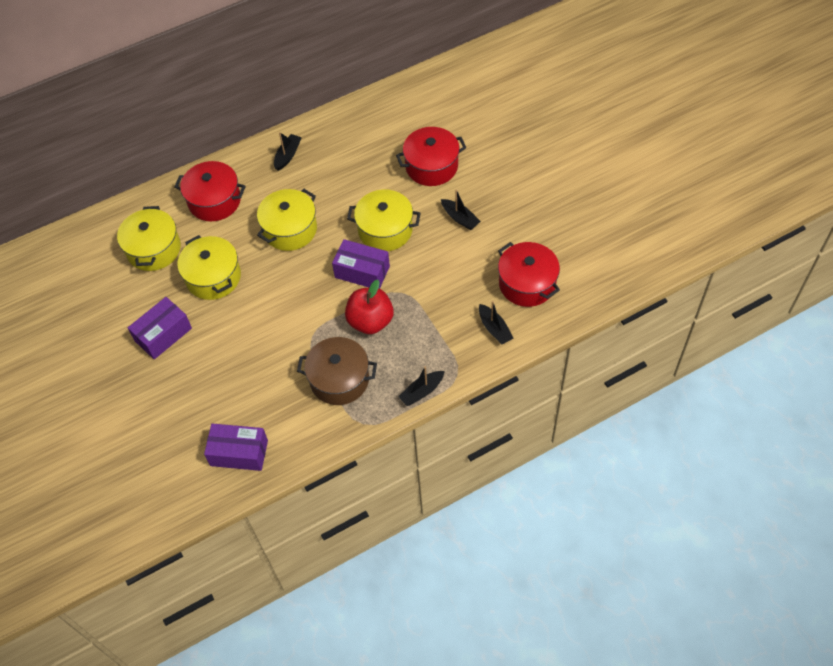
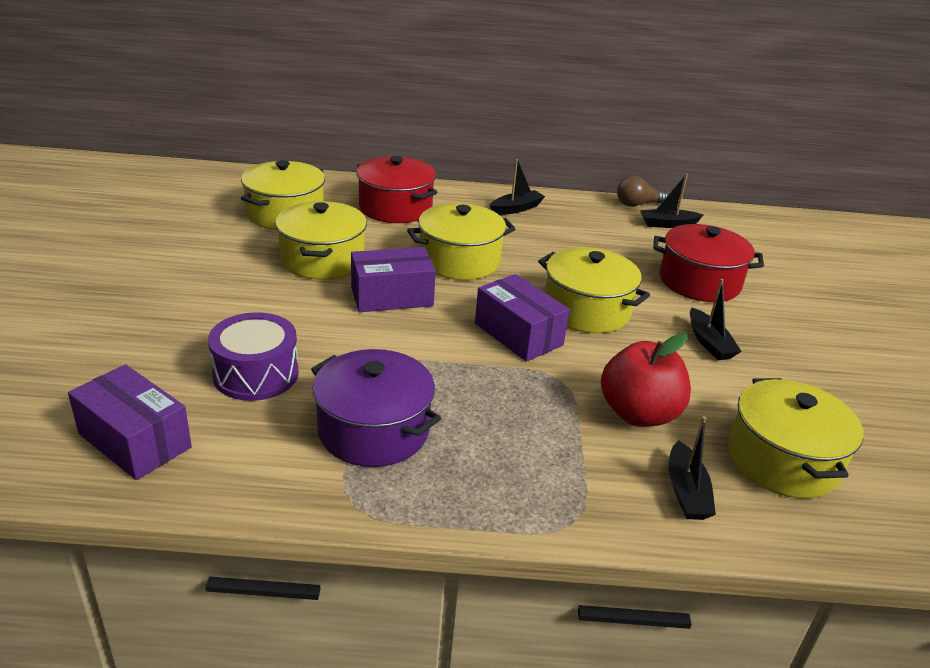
camera: 25 degrees right, 25 degrees down
(163, 335) = (204, 279): purple box -> purple box (392, 296)
(256, 381) = (256, 374): none -> purple drum
(339, 379) = (373, 430): brown pot -> purple pot
(357, 104) = (637, 204): none -> brown light bulb
(370, 321) = (484, 388): red apple -> red apple (639, 414)
(422, 391) = (491, 513): black boat -> black boat (668, 224)
(527, 283) = (782, 460): red pot -> yellow pot

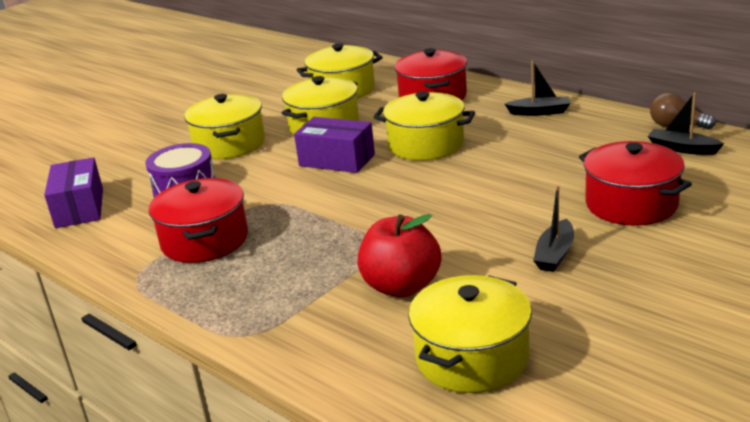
camera: 45 degrees right, 5 degrees down
(373, 430) = (205, 240): purple pot -> red pot
(518, 334) = (392, 207): purple box -> none
(586, 310) = (478, 203): yellow pot -> yellow pot (229, 144)
(686, 491) = (354, 348): black boat -> none

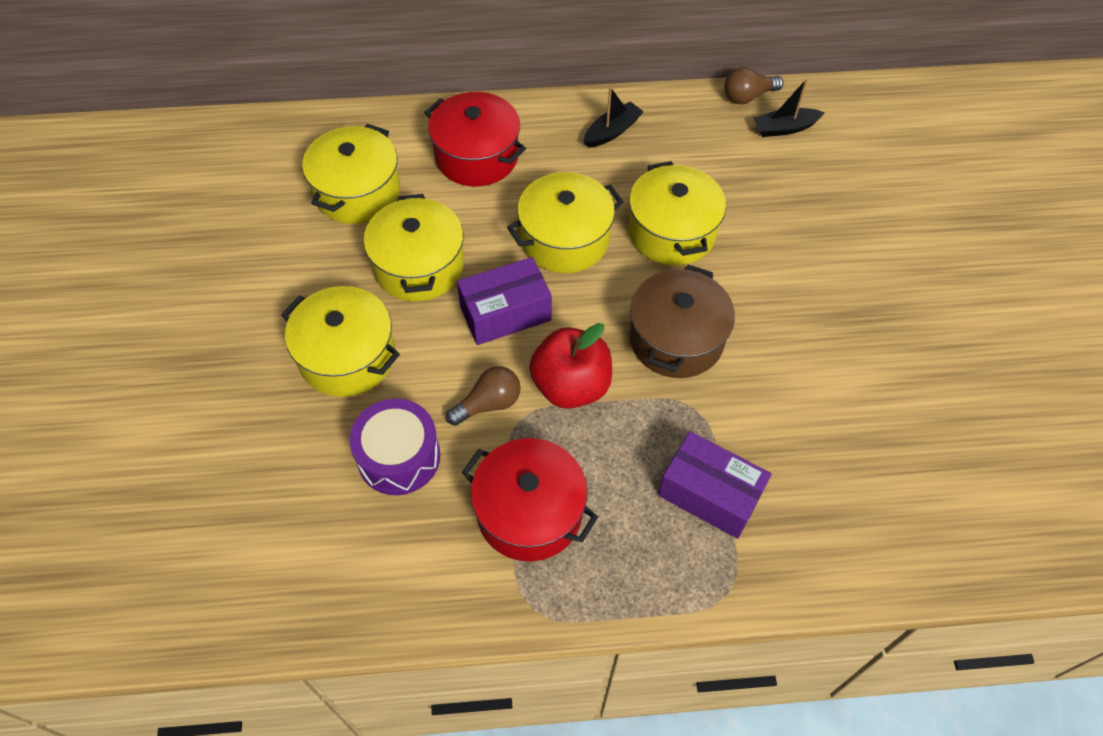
camera: 50 degrees left, 30 degrees up
(80, 208) = (313, 567): purple box -> purple box (710, 494)
(263, 190) = (488, 404): none -> brown light bulb
(401, 286) = (775, 443): red apple -> red apple (571, 386)
(420, 211) = (676, 339): none -> brown pot
(472, 357) = (912, 480): yellow pot -> yellow pot (672, 232)
(555, 254) = (838, 325): black boat -> none
(631, 204) = (824, 226): red pot -> none

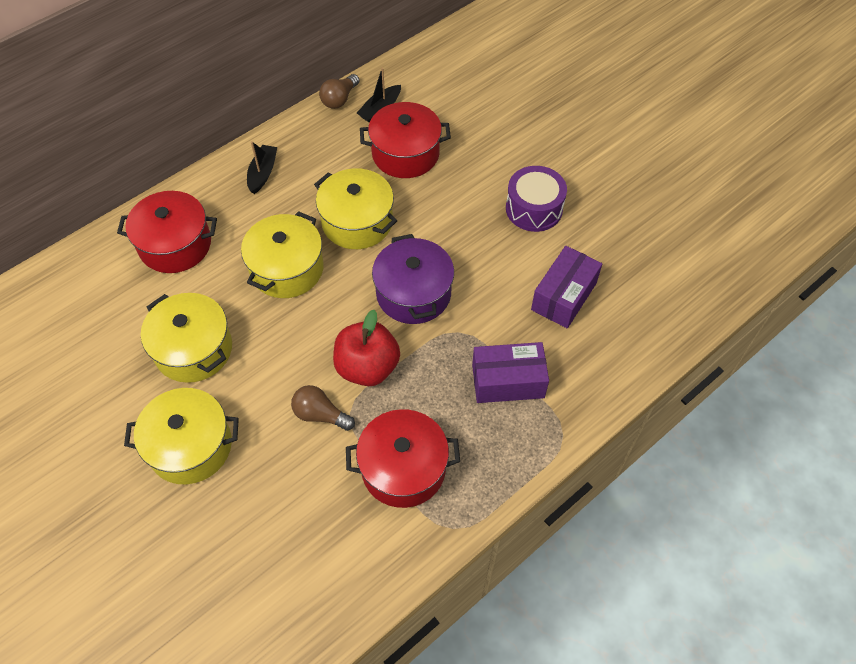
camera: 35 degrees left, 0 degrees up
(357, 192) = (101, 322): yellow pot -> none
(399, 457) = (285, 491): purple drum -> purple drum (534, 209)
(488, 404) = (320, 414): brown light bulb -> brown light bulb turned 90 degrees counterclockwise
(505, 313) = (284, 345): purple box -> purple box (564, 296)
(676, 339) = (413, 293): brown pot -> purple pot
(777, 189) = (405, 153): none -> red pot

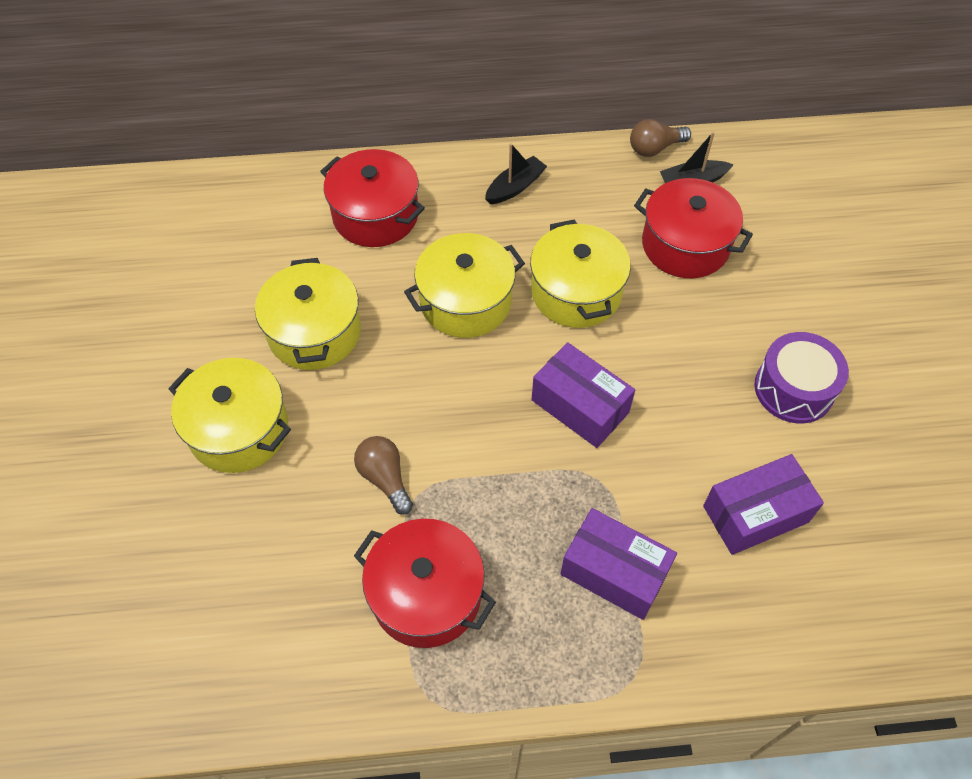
camera: 35 degrees right, 0 degrees up
(367, 367) = (470, 458): red apple -> none
(413, 293) = (580, 406): purple pot -> purple box

